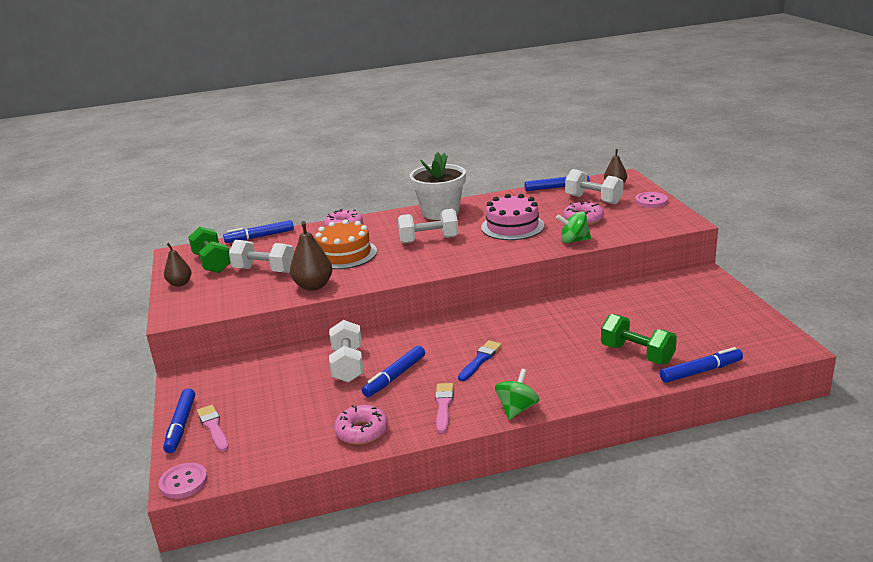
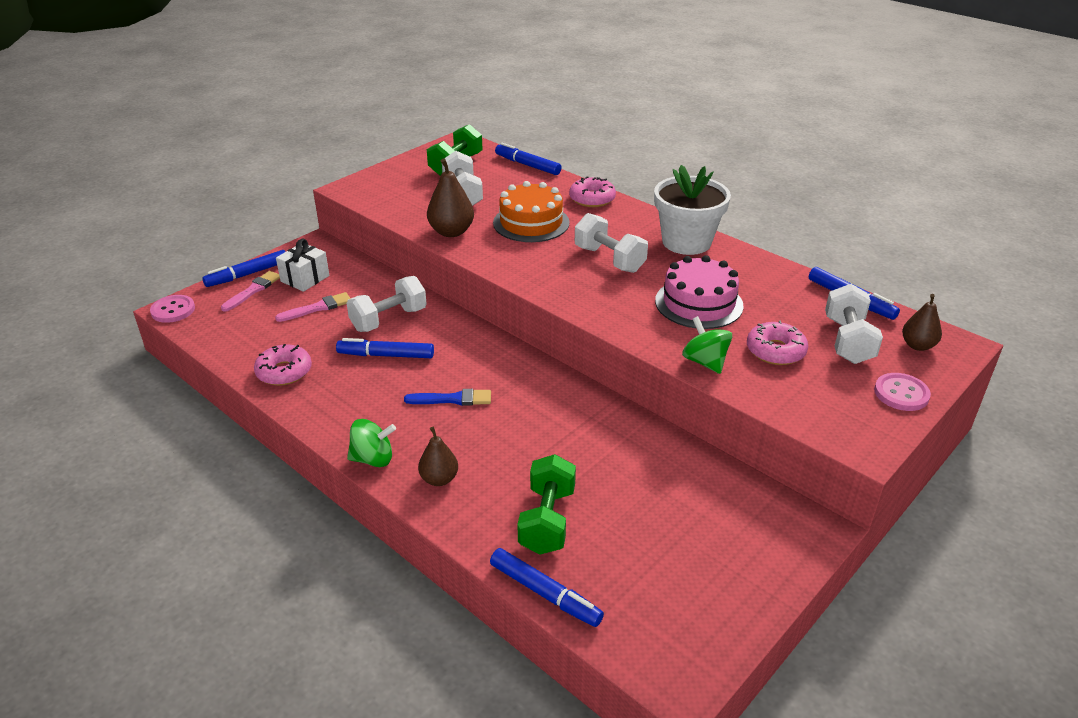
camera: 55 degrees right, 10 degrees up
(180, 283) = (406, 167): brown pear -> brown pear (439, 479)
(232, 395) = (305, 278): none -> white gift
(443, 406) = (352, 406): pink brush -> pink brush (317, 308)

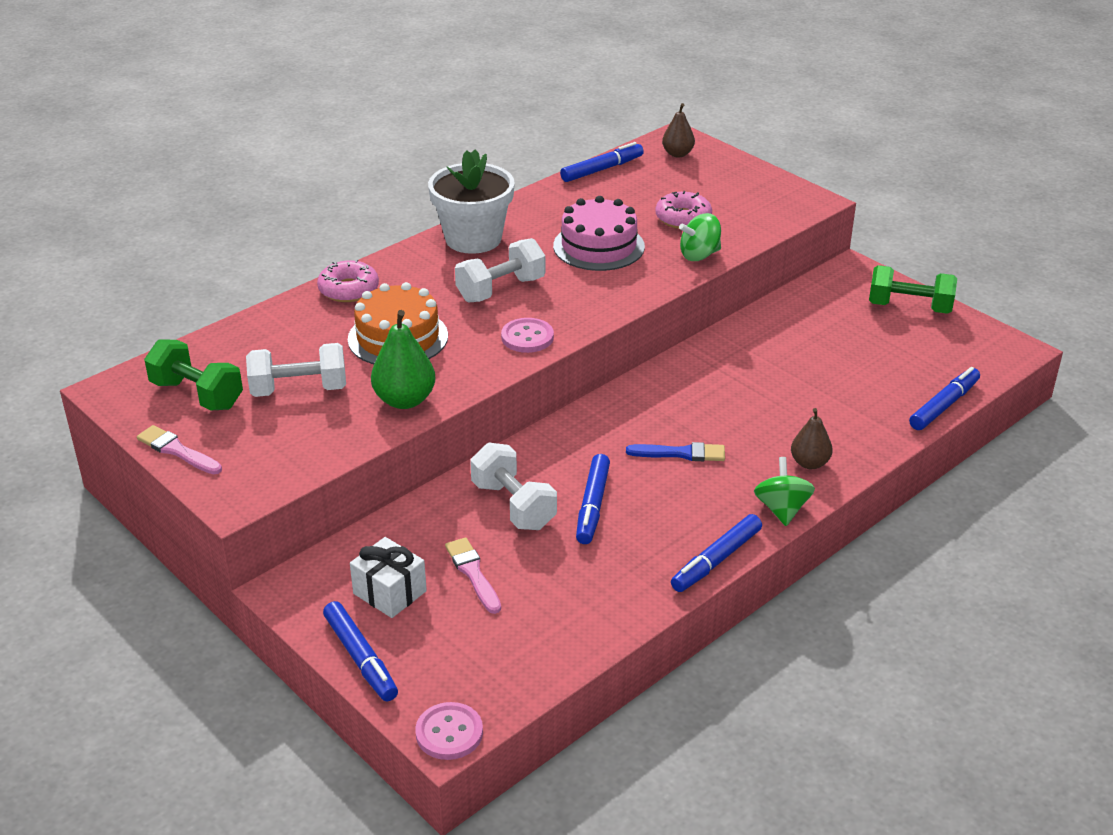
camera: 85 degrees left, 0 degrees up
(253, 290) = (411, 646): pink brush -> pink brush (177, 451)
(284, 372) = (620, 593): pink donut -> none
(451, 232) = (404, 400): brown pear -> green pear
(453, 399) = (681, 453): blue brush -> blue brush turned 90 degrees clockwise
(527, 165) = (227, 333): blue marker -> blue marker (716, 560)
(547, 520) = (859, 399): green dumbbell -> green dumbbell (909, 307)
(848, 341) = (669, 182): white dumbbell -> none
(901, 393) = (745, 174): pink button -> pink button (527, 337)

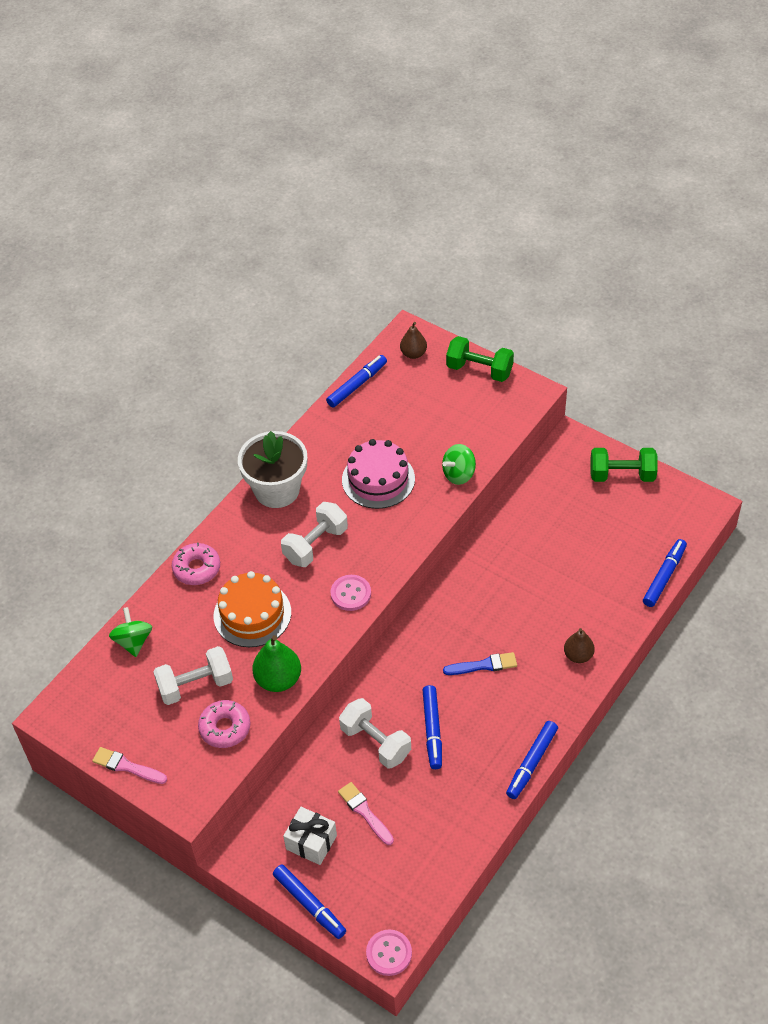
camera: 10 degrees left, 15 degrees up
(197, 395) = (120, 706): green dumbbell -> green dumbbell (479, 370)
(683, 218) = (436, 433): pink donut -> pink donut (225, 728)
(782, 509) = (567, 705): green spinning top -> green spinning top (133, 641)

